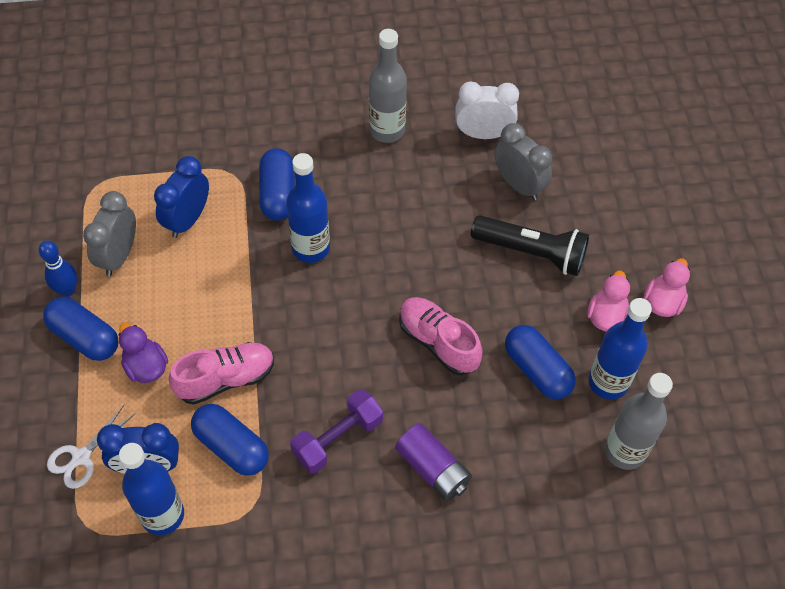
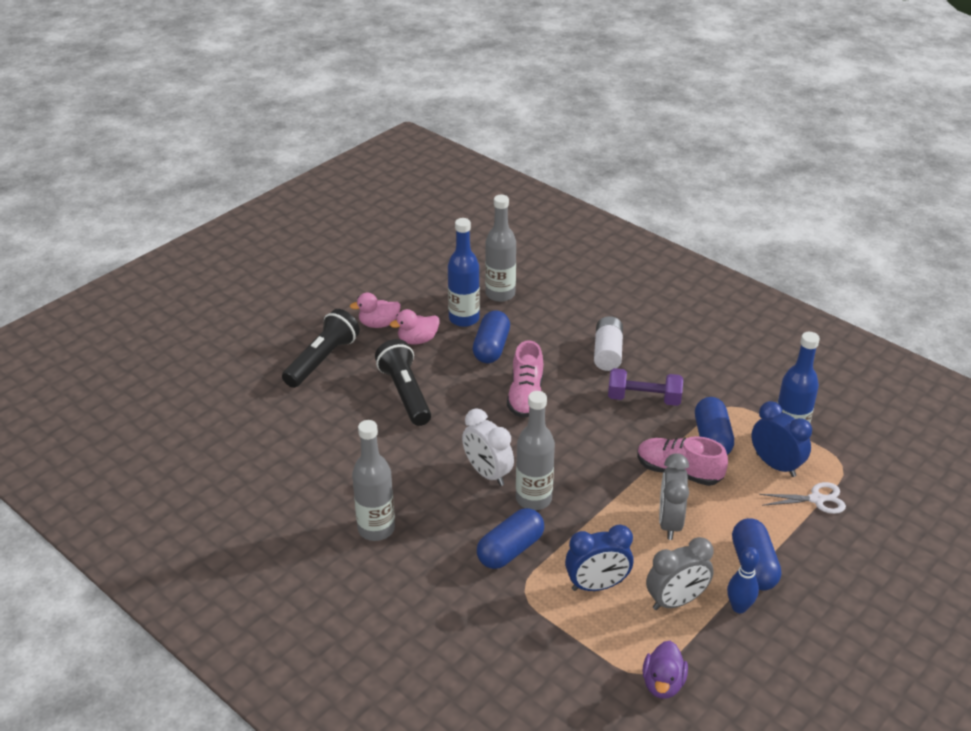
camera: 130 degrees left, 20 degrees down
(146, 367) = (725, 516): purple duck -> purple duck (663, 683)
(310, 248) = (533, 499): blue bottle -> grey bottle
(433, 469) = (607, 353): purple battery -> white battery
(483, 134) = (321, 473): white clock -> white clock (487, 473)
(519, 185) = (352, 429): grey clock -> grey clock (669, 522)
(640, 223) = (322, 360): none -> black flashlight

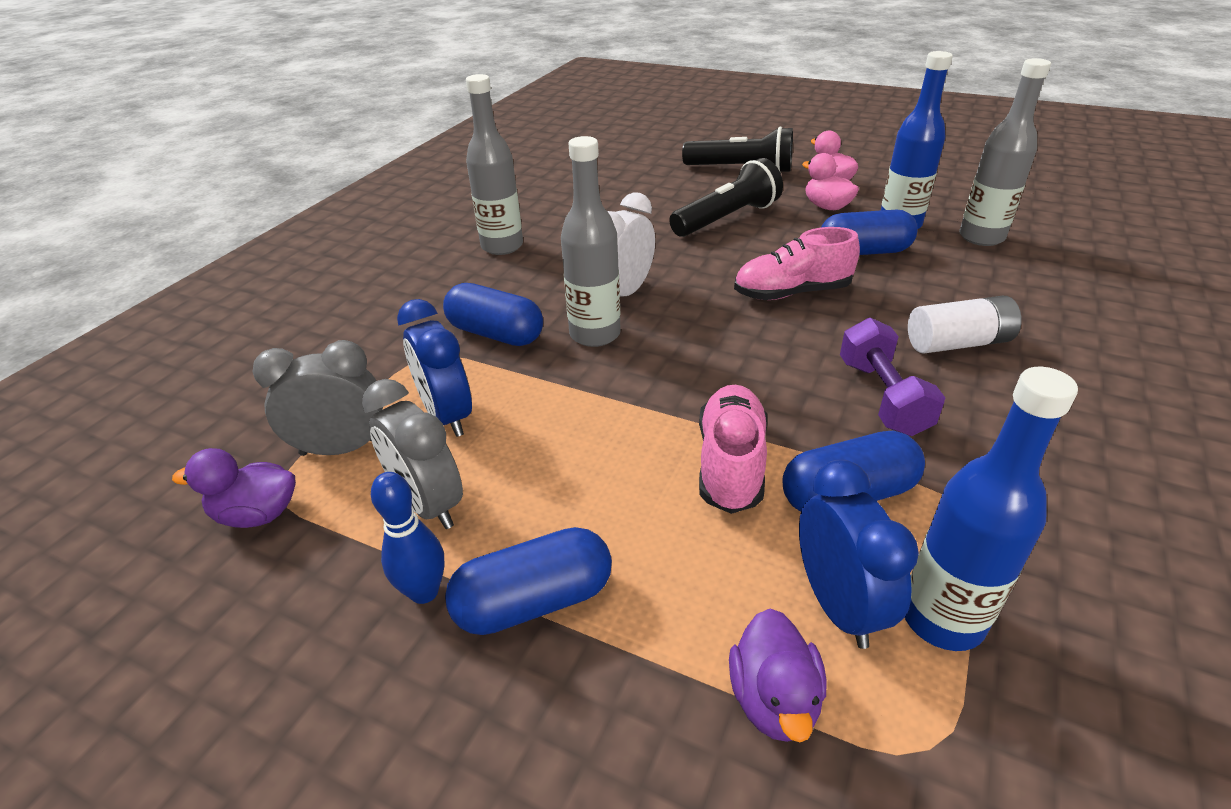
camera: 75 degrees right, 0 degrees up
(669, 522) = (602, 471): grey clock -> grey clock (342, 448)
(775, 465) = (838, 605): blue clock -> blue clock turned 45 degrees counterclockwise
(817, 499) = (774, 699): white scissors -> purple duck

